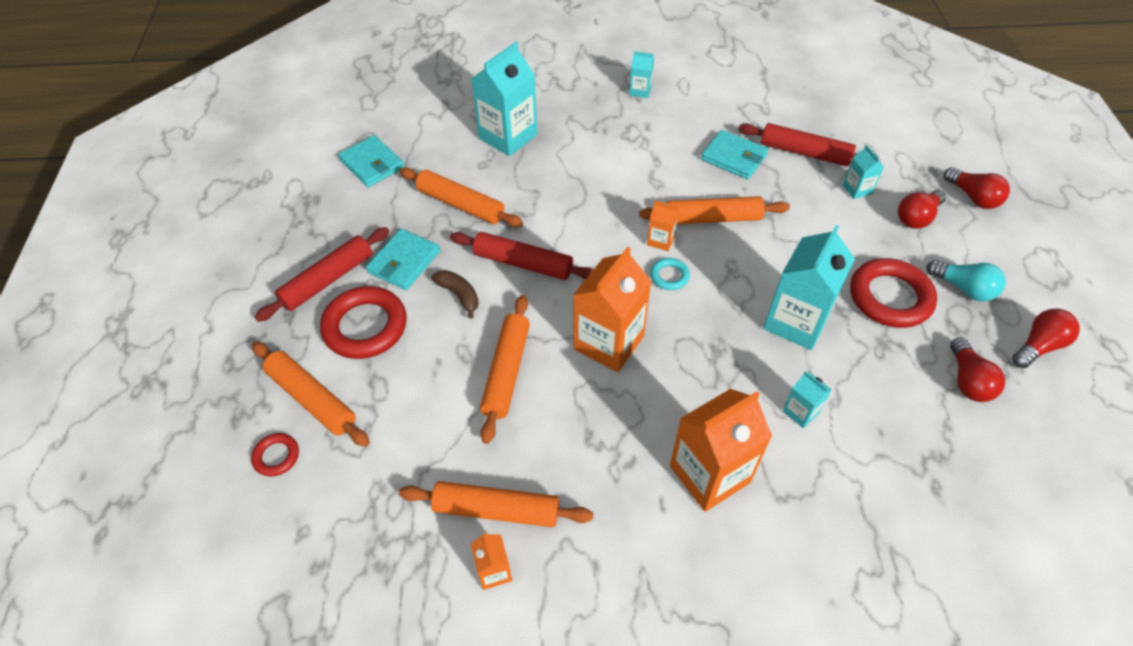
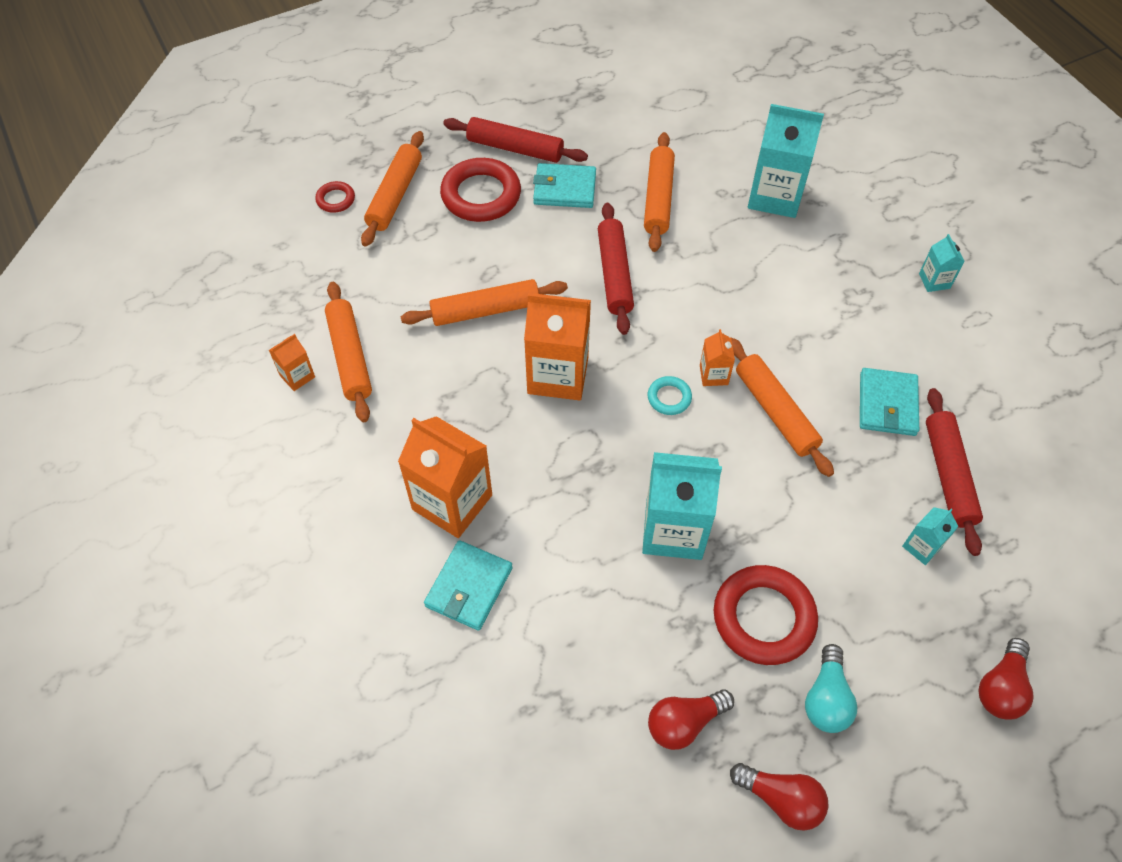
camera: 65 degrees right, 5 degrees up
(372, 164) = (666, 113): turquoise wallet -> turquoise wallet (469, 587)
(459, 295) = (550, 243): brown banana -> none
(800, 412) = (559, 562): turquoise carton -> none
(917, 217) = (917, 625): red light bulb -> none

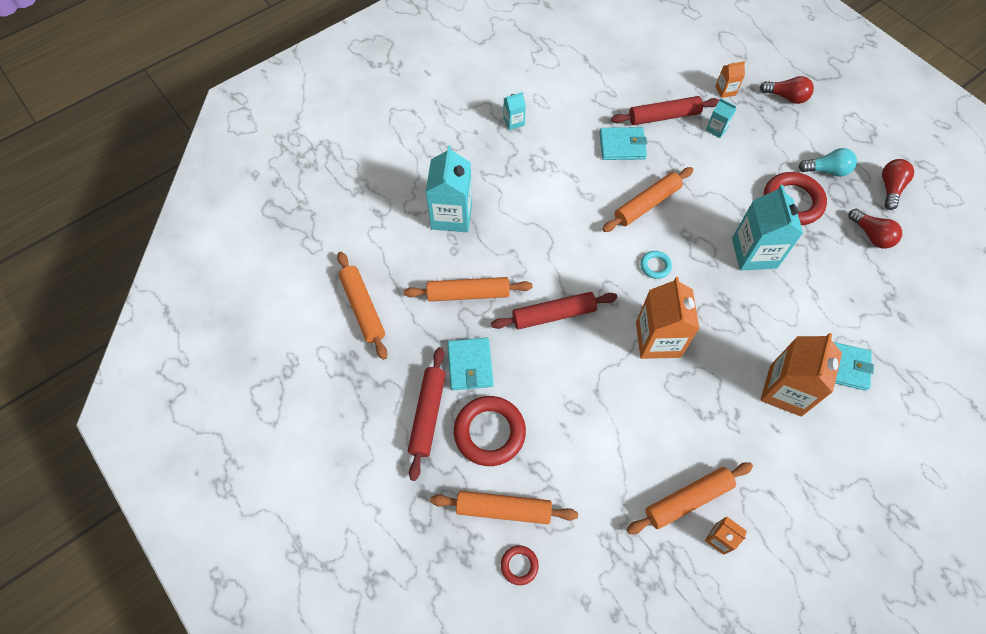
camera: 100 degrees left, 5 degrees up
(485, 310) = (613, 402): orange rolling pin -> orange rolling pin (363, 308)
(713, 375) = (628, 241): orange carton -> orange carton (725, 90)

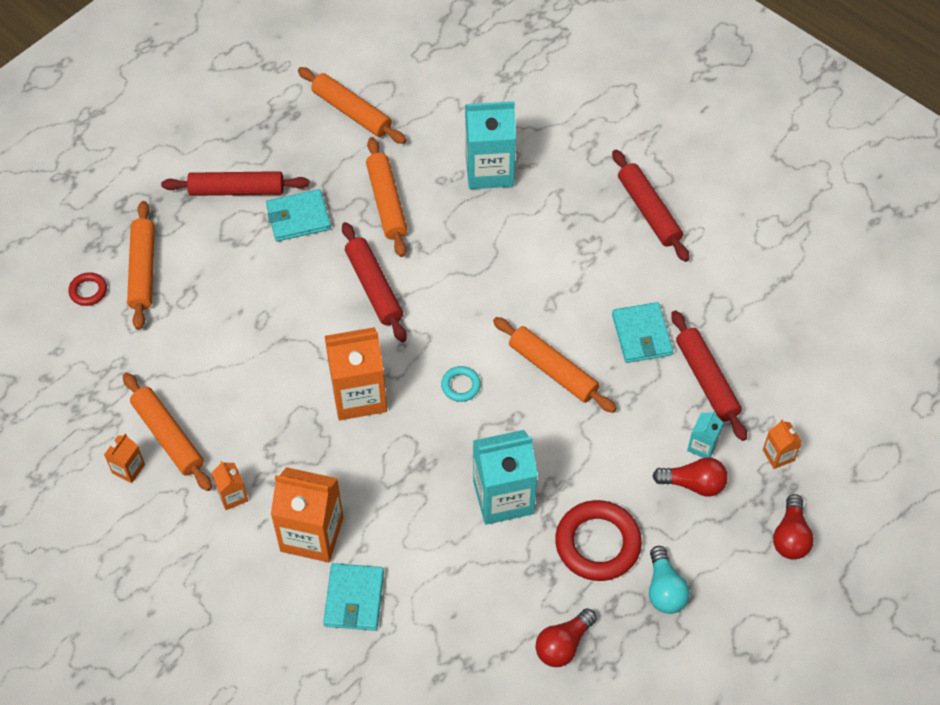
camera: 80 degrees right, 5 degrees down
(363, 308) = (352, 112): orange rolling pin -> orange rolling pin turned 75 degrees clockwise
(489, 432) = (223, 246): red ring -> none
(513, 121) = (649, 211): turquoise carton -> red rolling pin
(749, 449) = (232, 496): none -> orange carton
(890, 188) = (653, 675): red light bulb -> red light bulb (693, 484)

